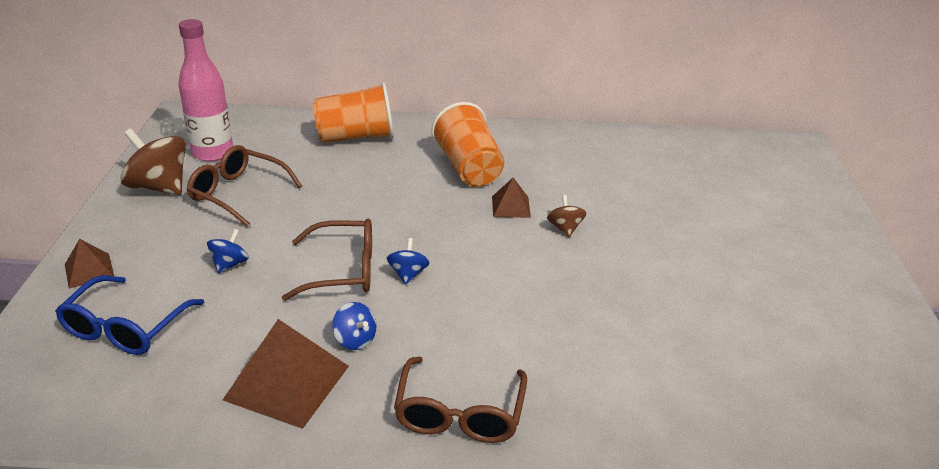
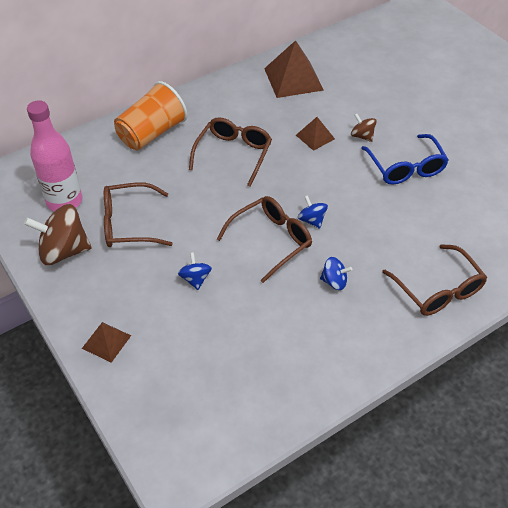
camera: 35 degrees left, 15 degrees up
(125, 328) = (189, 363): blue glasses -> blue glasses (405, 168)
(287, 382) = (330, 332): brown pyramid -> brown pyramid (293, 79)
(407, 184) = (233, 154): none -> brown glasses
(468, 168) = (257, 120): orange cup -> none

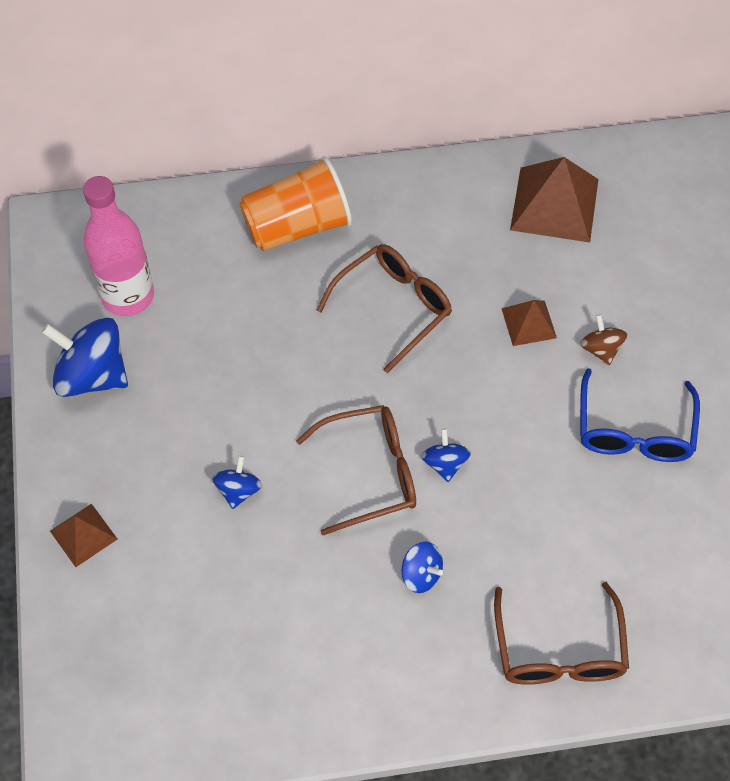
camera: 25 degrees right, 10 degrees up
(64, 251) = (92, 375): brown spinning top -> blue spinning top
(128, 224) = (194, 367): brown glasses -> none

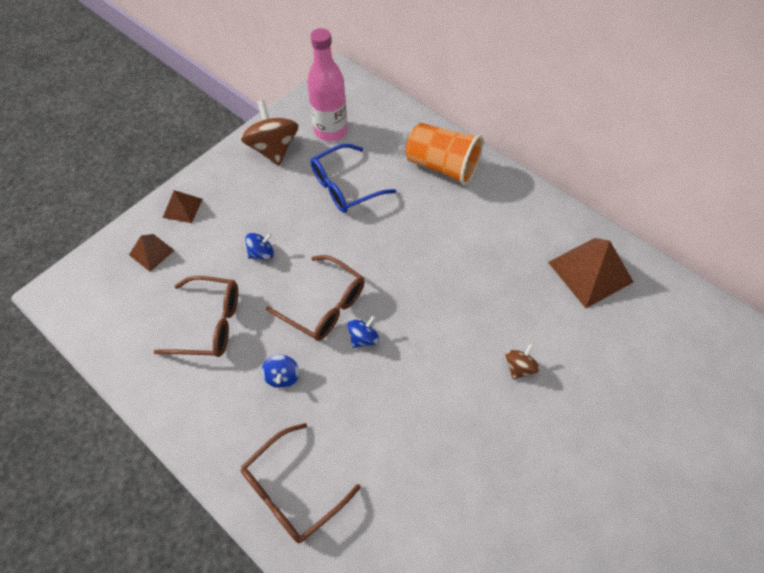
camera: 50 degrees right, 0 degrees up
(92, 375) = (273, 149): blue spinning top -> brown spinning top
(394, 307) = (438, 243): brown glasses -> brown glasses (210, 323)
(528, 323) = (497, 315): brown pyramid -> brown pyramid (151, 252)
(634, 431) = (481, 427): blue glasses -> blue glasses (345, 186)

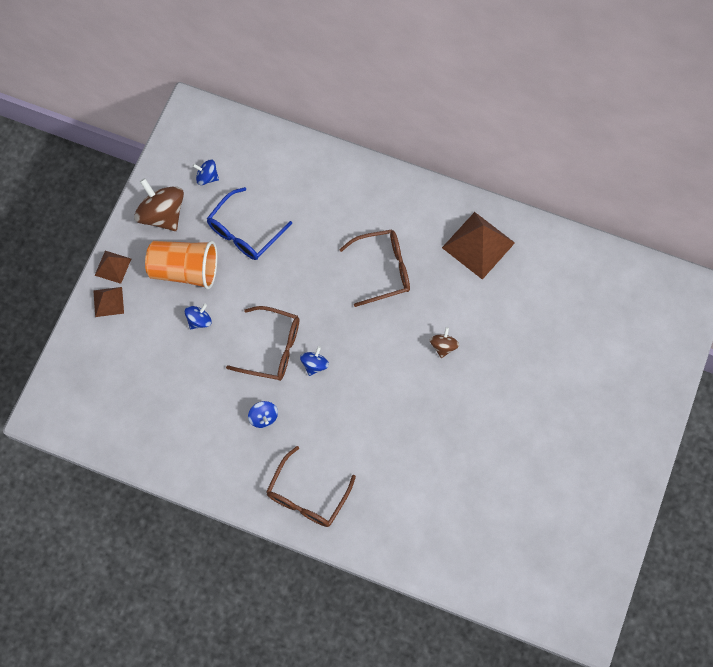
camera: 20 degrees left, 10 degrees up
(151, 252) = (103, 352): brown pyramid -> brown pyramid (113, 267)
(210, 323) = (185, 395): brown glasses -> brown glasses (383, 270)
(330, 131) = (207, 177): pink bottle -> blue spinning top
(442, 166) = (323, 182): orange cup -> orange cup (185, 270)

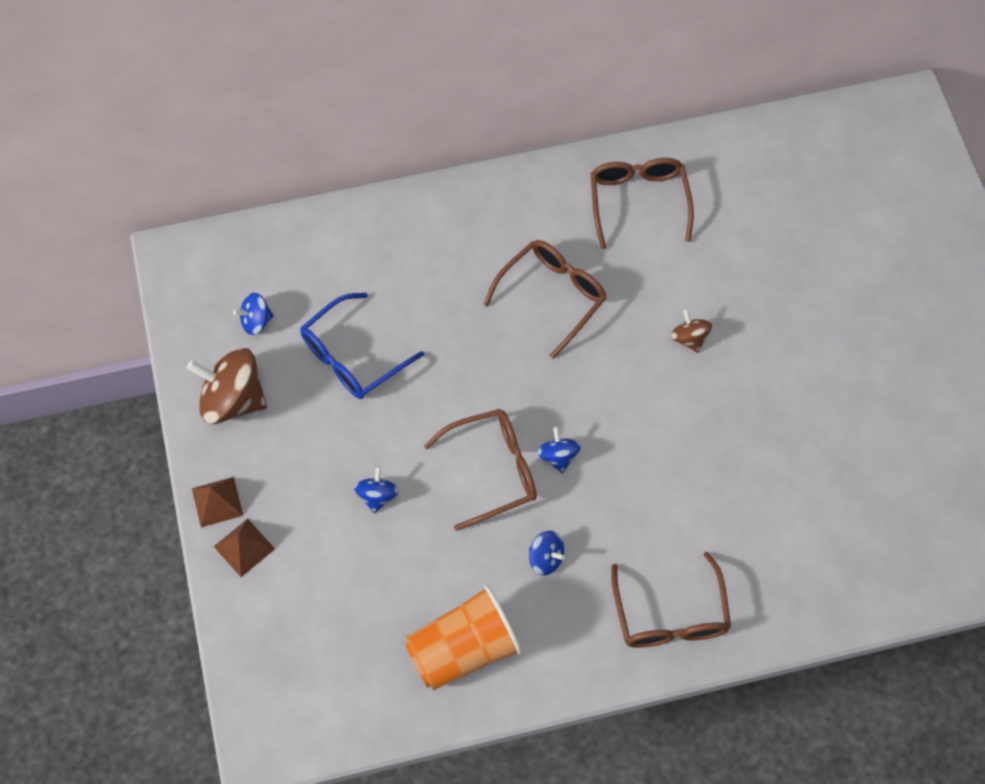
camera: 35 degrees left, 5 degrees down
(185, 270) = (313, 447): orange cup -> orange cup (463, 649)
(244, 232) = (352, 357): blue glasses -> blue glasses turned 45 degrees clockwise
(478, 245) = (638, 201): brown pyramid -> brown glasses

